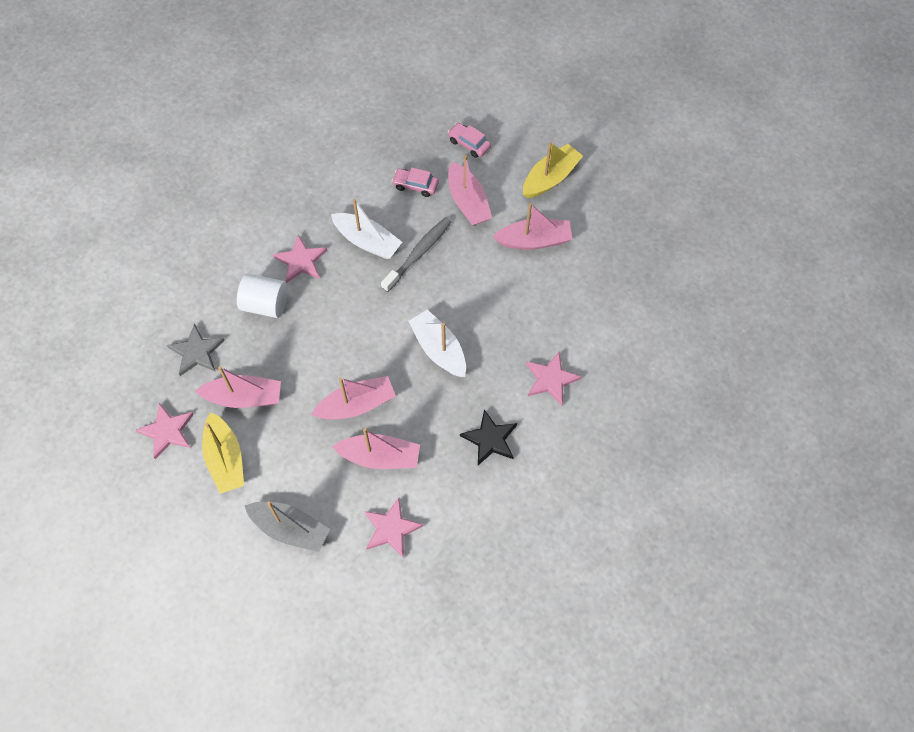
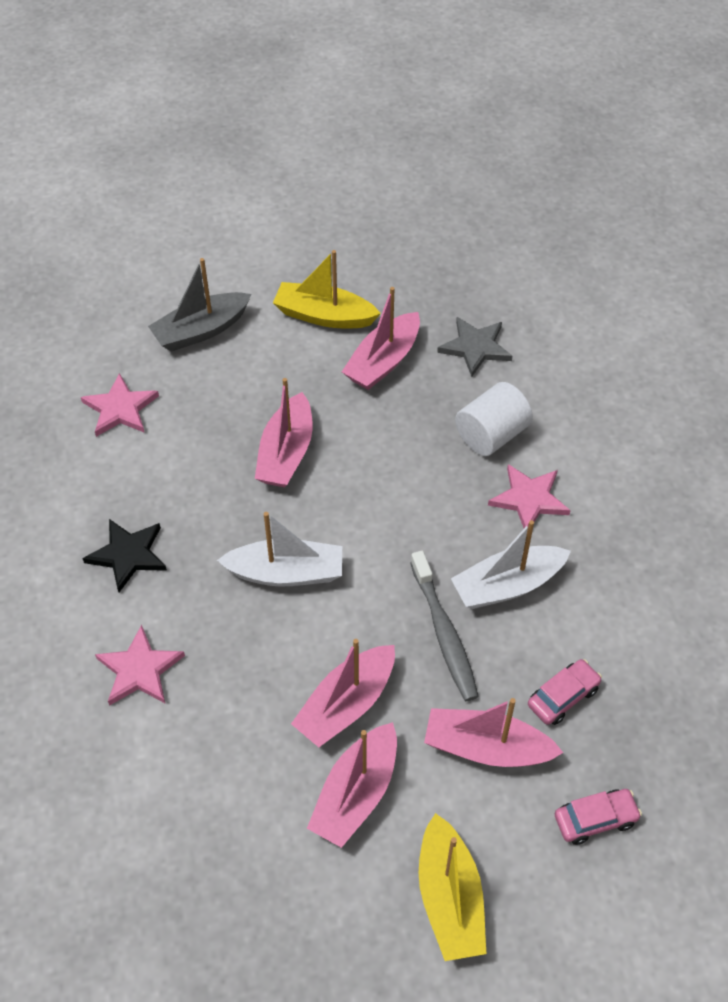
camera: 125 degrees right, 10 degrees down
(167, 431) = (397, 286): pink star -> none
(380, 457) = (206, 441): pink boat -> pink boat (346, 704)

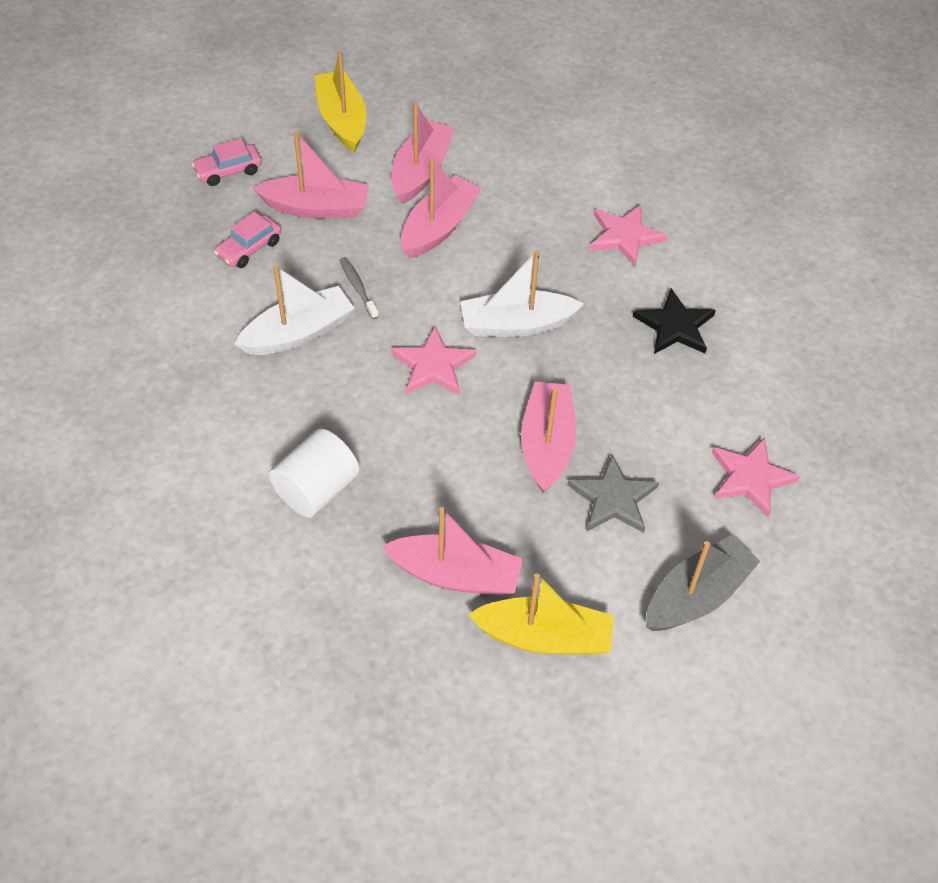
camera: 170 degrees right, 0 degrees up
(383, 361) = (455, 575): pink boat -> pink boat turned 75 degrees clockwise
(444, 632) = (358, 288): grey toothbrush -> grey toothbrush, size x0.55
(475, 347) = (339, 609): grey star -> grey star (613, 499)
(529, 499) = (274, 419): pink star -> pink star (433, 365)

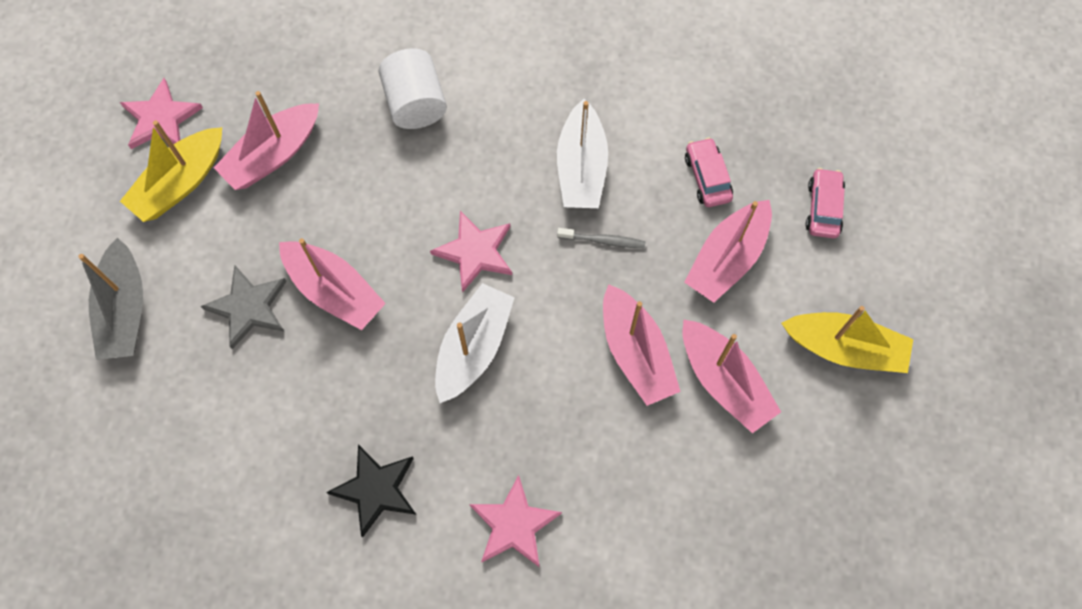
camera: 125 degrees right, 15 degrees up
(750, 478) = (183, 432): pink star -> pink star (161, 119)

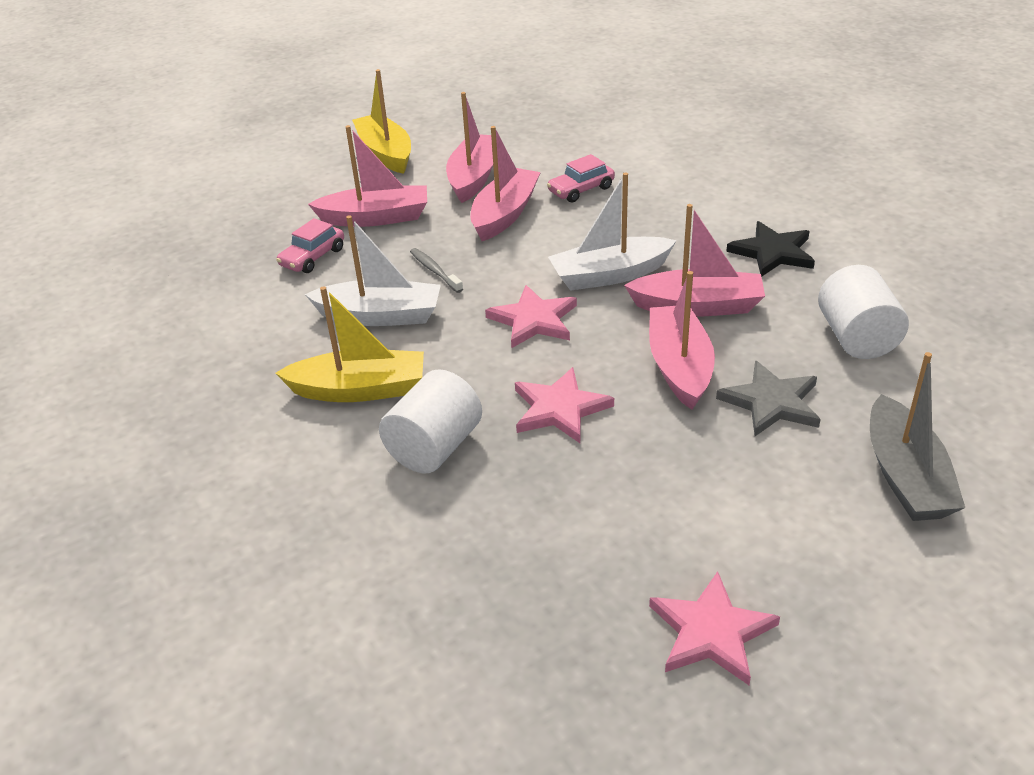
camera: 130 degrees left, 30 degrees down
(124, 310) = (905, 476): grey boat -> grey boat turned 135 degrees clockwise
(181, 183) = (747, 546): yellow boat -> yellow boat (359, 389)
(237, 427) = (856, 338): none -> white cylinder
(273, 154) = (620, 502): pink boat -> pink boat (697, 306)
(514, 524) = (693, 194): pink star -> pink star (559, 409)
(581, 167) = (380, 316): white boat -> white boat turned 45 degrees clockwise
(823, 208) = (279, 204): pink car -> pink car (581, 190)

